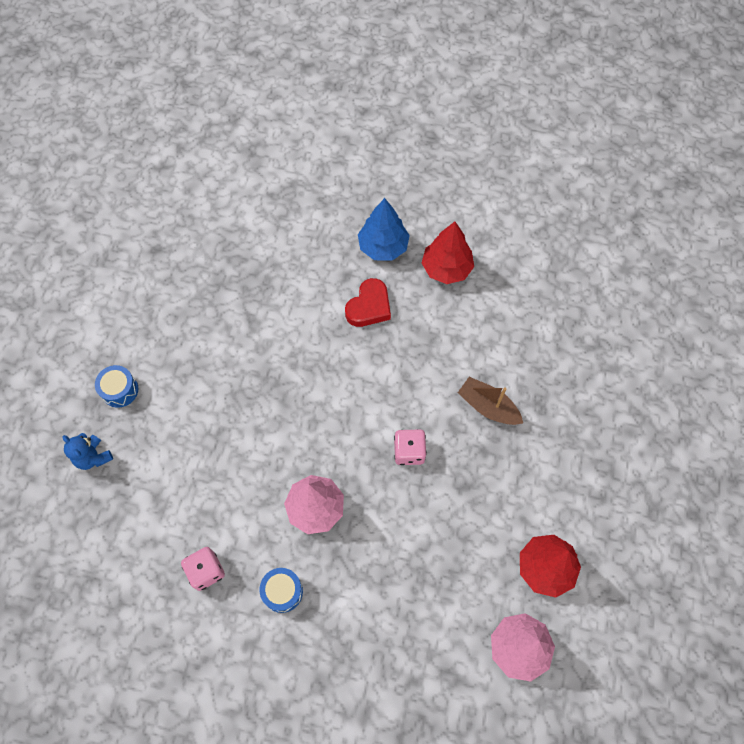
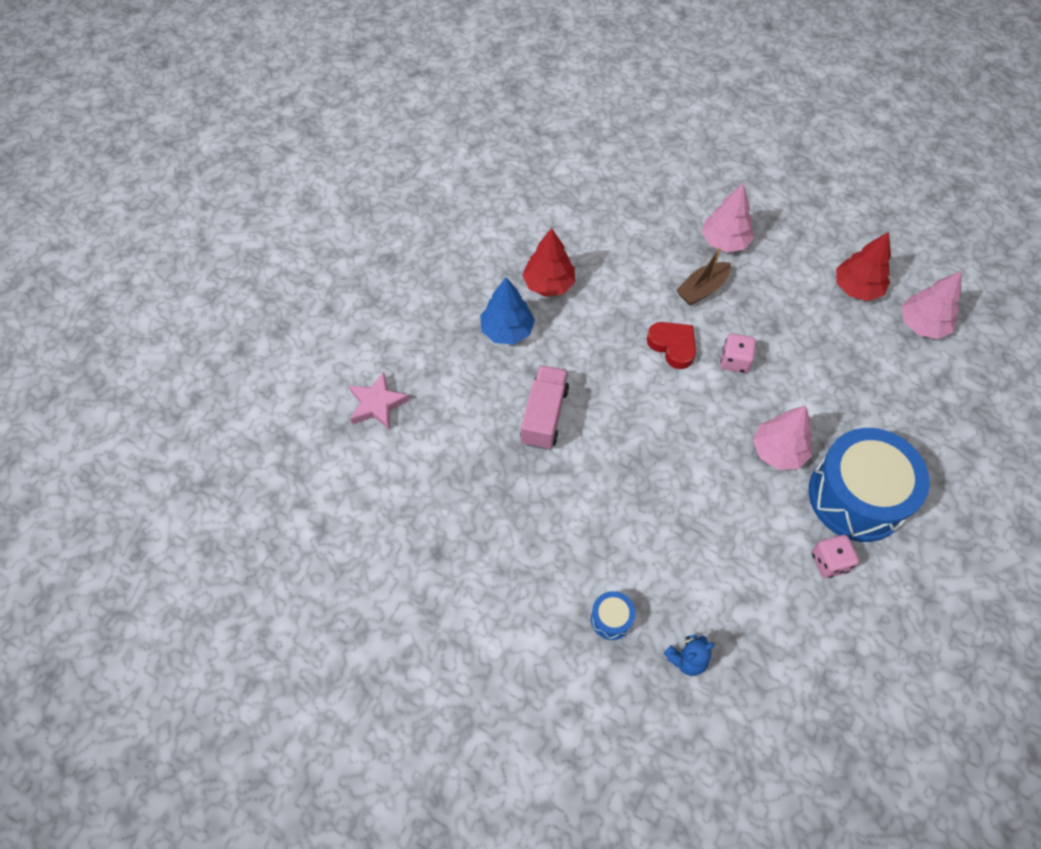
camera: 75 degrees left, 5 degrees down
(280, 171) = (377, 404): none -> pink star
(282, 591) = (857, 496): blue drum -> blue drum, size x2.45
(301, 297) = (544, 416): none -> pink truck
(369, 307) = (573, 358): red heart -> red heart (672, 346)
(559, 419) = (724, 241): none -> pink tree

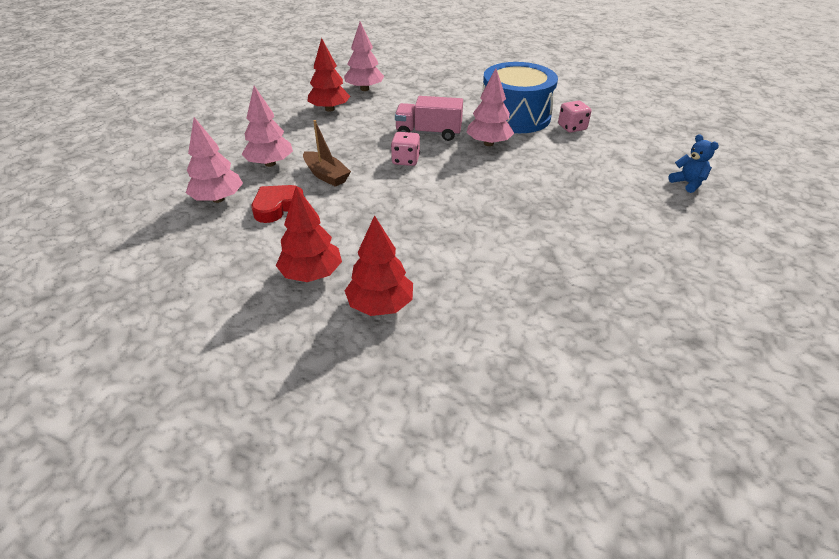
camera: 95 degrees left, 20 degrees down
(377, 404) = (517, 432): pink star -> none
(507, 330) = (380, 305): blue tree -> red tree
(544, 416) = (491, 269): pink truck -> pink truck (428, 133)
(611, 619) = (682, 220): blue drum -> none
(660, 209) = (218, 199): none -> pink tree
(672, 346) = (392, 191): red heart -> red heart (277, 207)

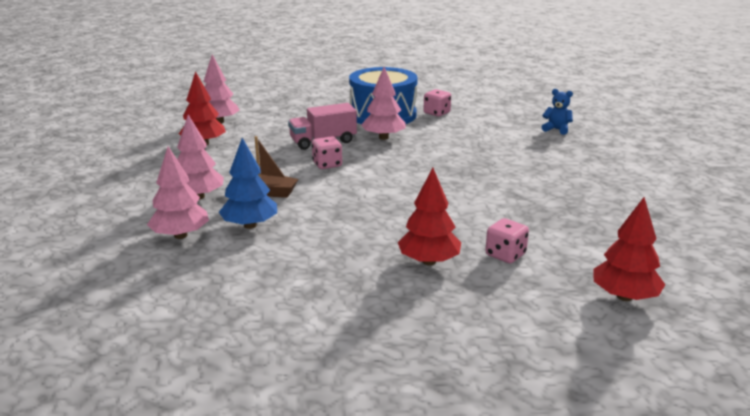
camera: 30 degrees left, 15 degrees down
(277, 207) = (250, 225): red heart -> blue tree
(311, 274) = (345, 260): red tree -> red tree (624, 296)
(461, 328) = (505, 255): none -> pink dice

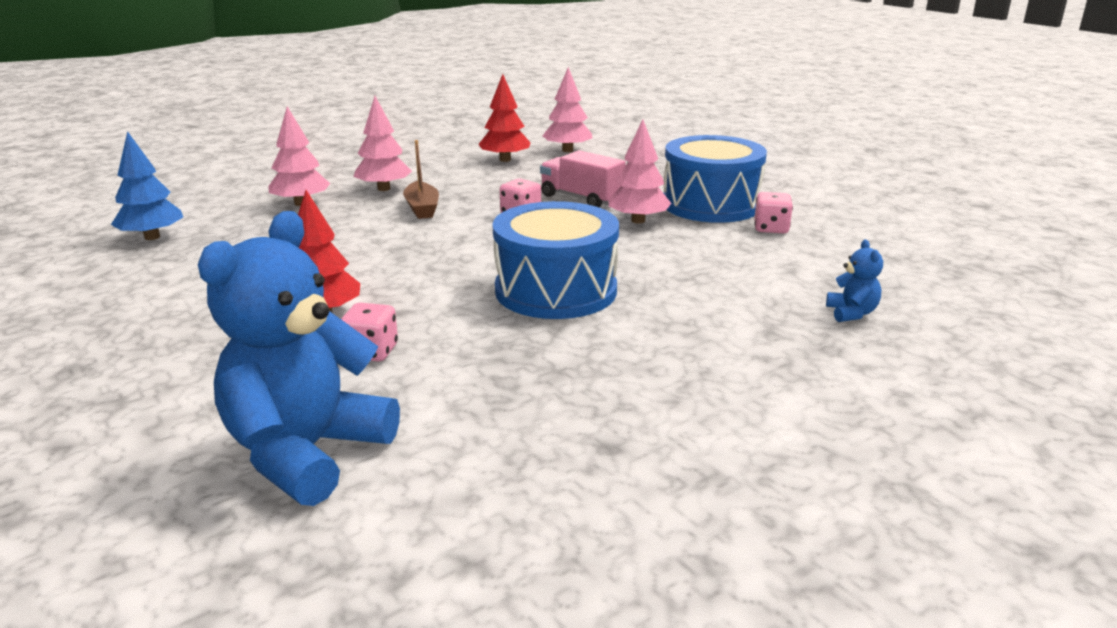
camera: 60 degrees right, 0 degrees up
(250, 225) = (342, 220): blue tree -> blue tree (152, 237)
(465, 183) = (556, 290): none -> blue drum
(624, 296) = (307, 452): red tree -> blue teddy bear

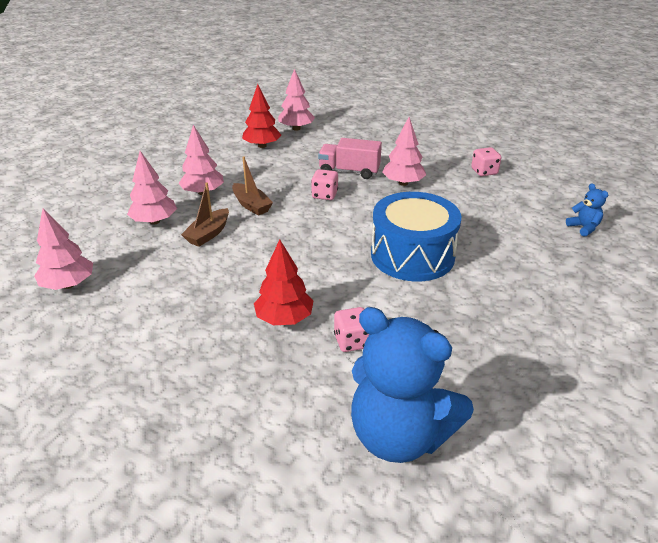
camera: 25 degrees left, 10 degrees up
(152, 237) = (68, 284): blue tree -> pink tree
(307, 452) = (399, 435): blue teddy bear -> blue teddy bear turned 60 degrees counterclockwise
(342, 224) = (208, 234): none -> brown boat
(710, 204) = (432, 159): blue drum -> none

